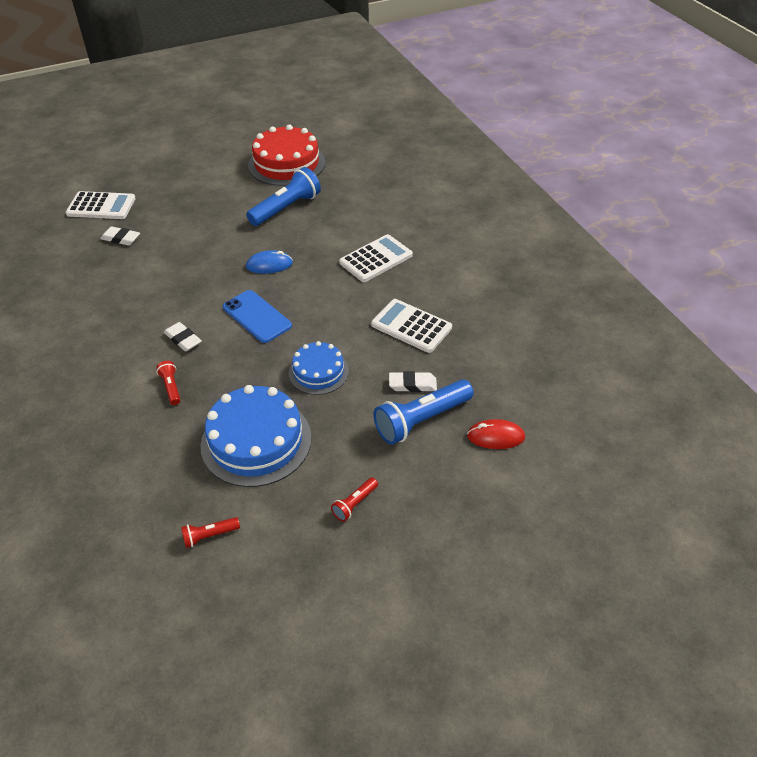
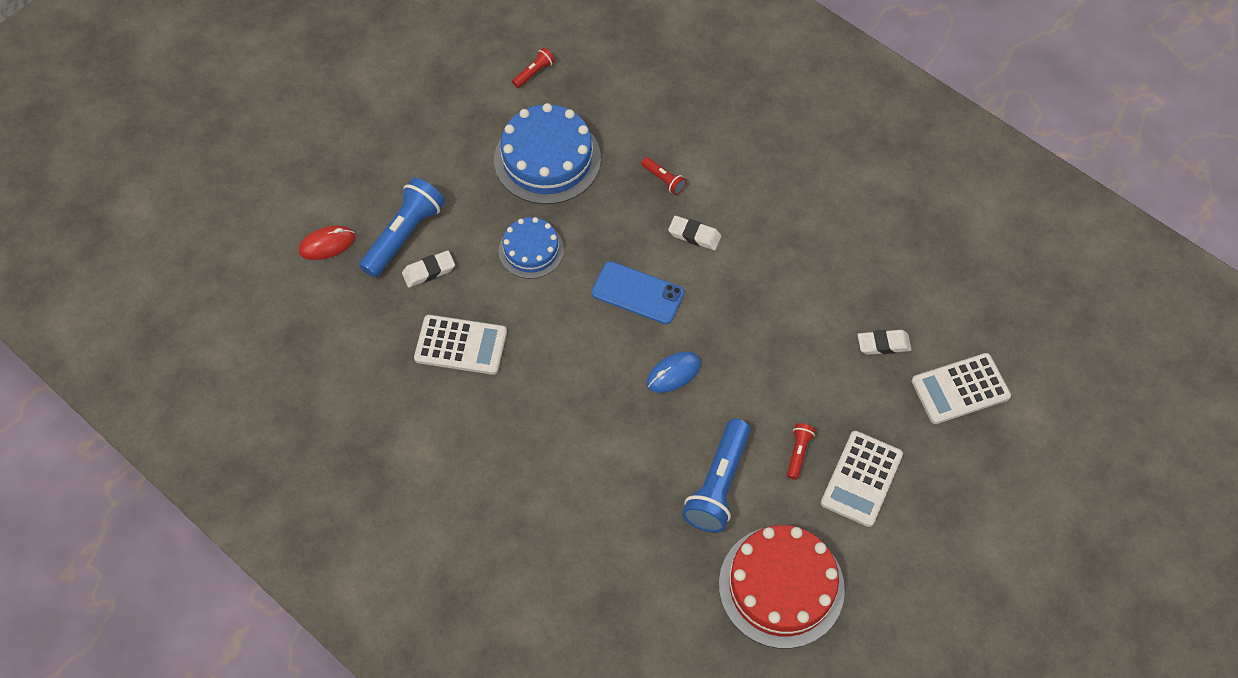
camera: 155 degrees right, 15 degrees up
(355, 504) = (430, 138): red flashlight -> red flashlight (798, 453)
(376, 259) = (550, 435): white calculator -> white calculator (861, 479)

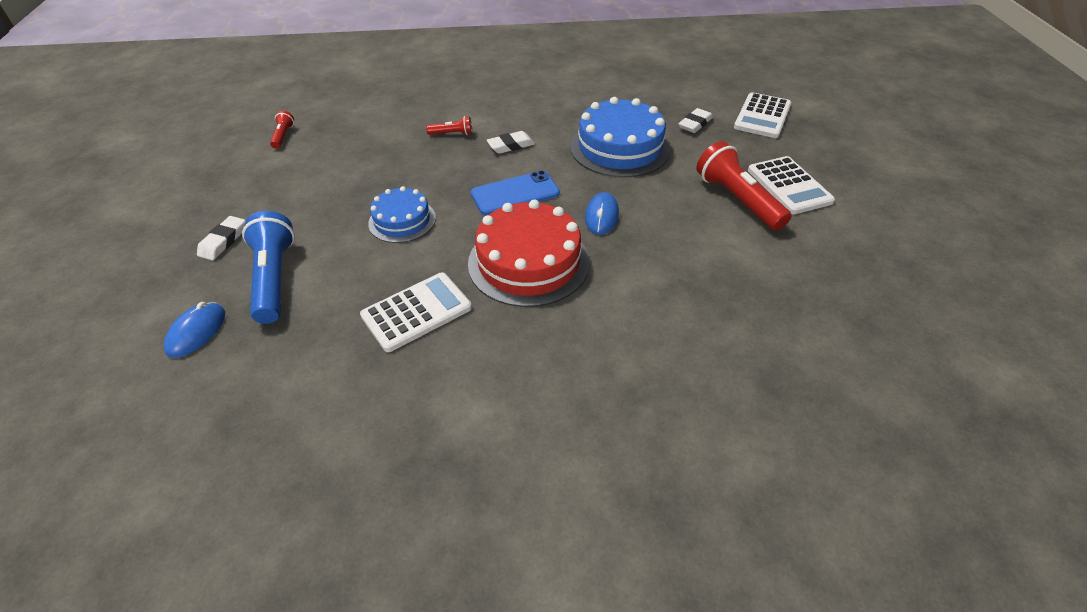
camera: 45 degrees left, 15 degrees down
(327, 244) = (196, 332): red mouse -> blue mouse
(429, 271) = (326, 286): white eraser -> white eraser (223, 241)
(547, 159) = (350, 169): blue cake -> blue cake (620, 147)
(718, 484) = (722, 250): blue flashlight -> none
(781, 586) = (847, 272): red cake -> red cake (528, 262)
(798, 453) = (737, 200): red flashlight -> red flashlight, size x2.08

